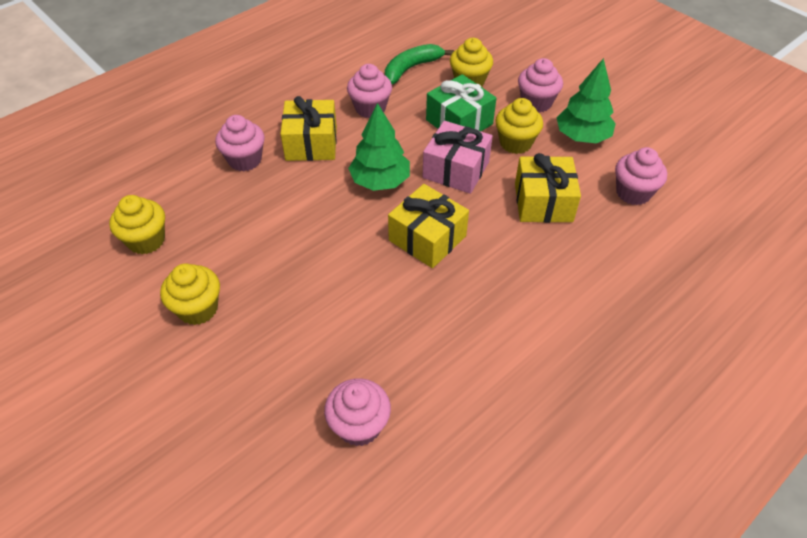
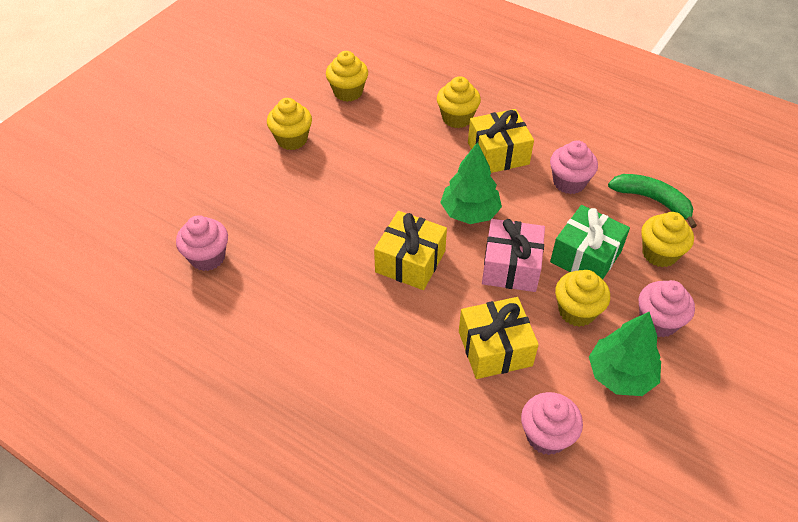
camera: 75 degrees right, 0 degrees up
(245, 160) = (457, 118): pink cupcake -> yellow cupcake

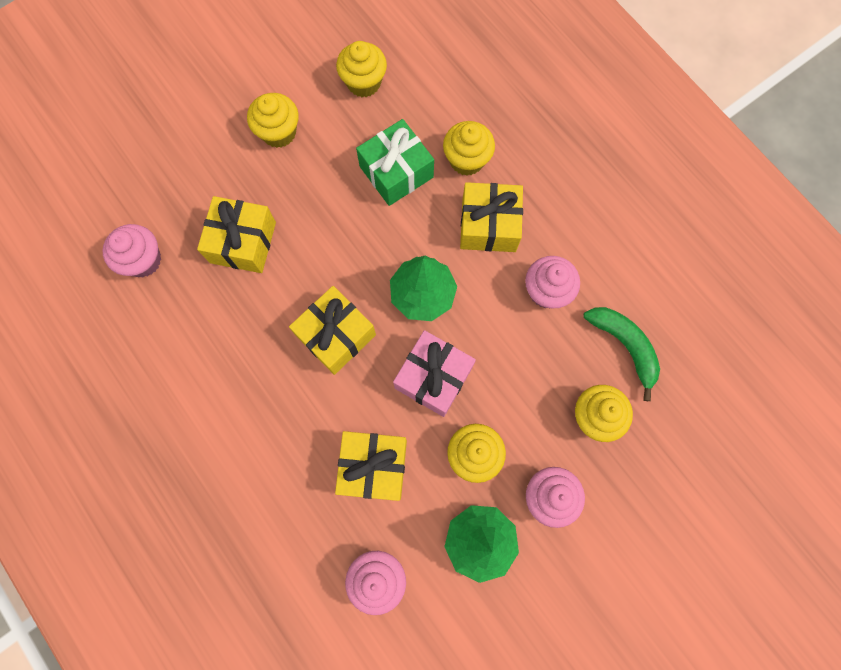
camera: 20 degrees right, 25 degrees up
(295, 220) = (243, 242): none -> yellow gift
(586, 256) = (516, 392): green gift -> green gift (396, 172)

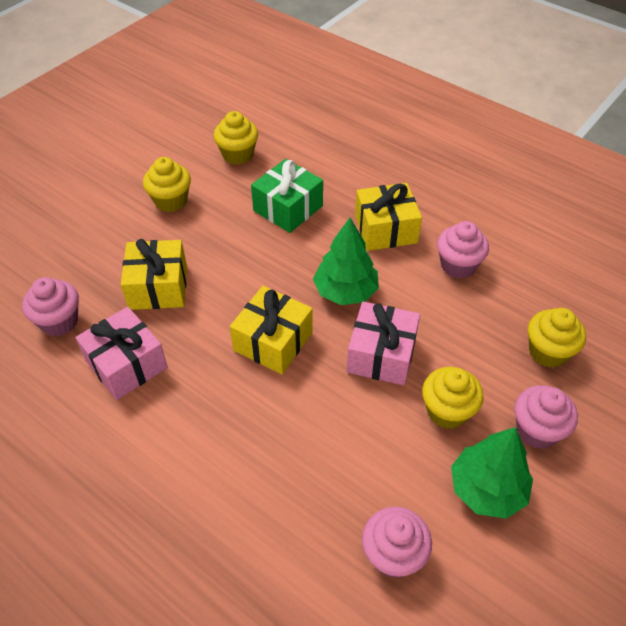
camera: 15 degrees left, 25 degrees down
(196, 326) = (126, 364): none -> pink gift
(373, 467) = (350, 447): yellow gift -> none
(466, 160) = (347, 189): yellow cupcake -> none
(624, 346) = (547, 291): green banana -> none

